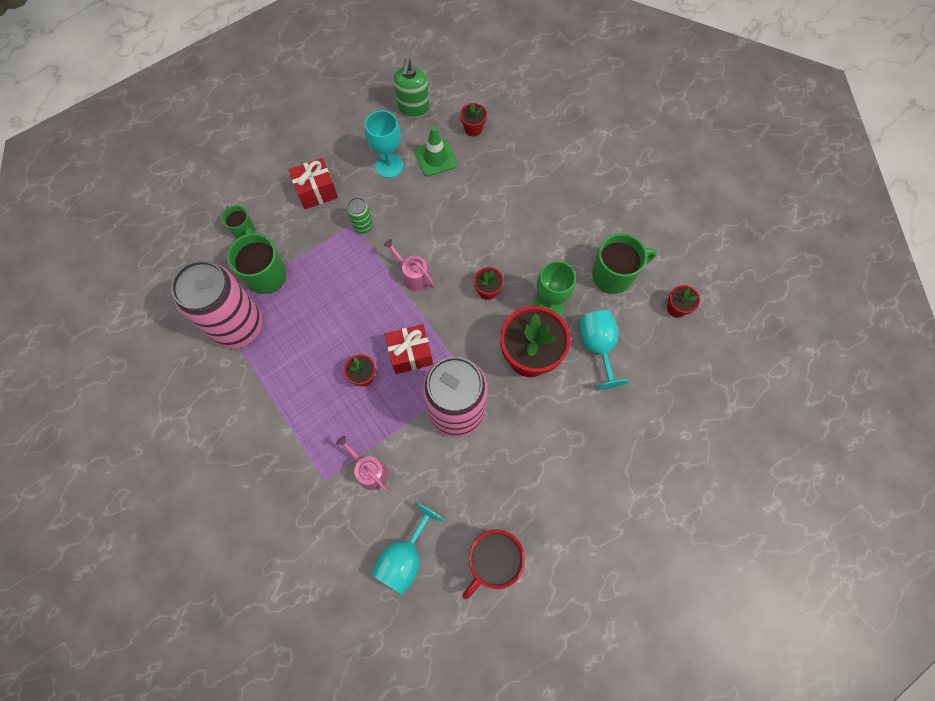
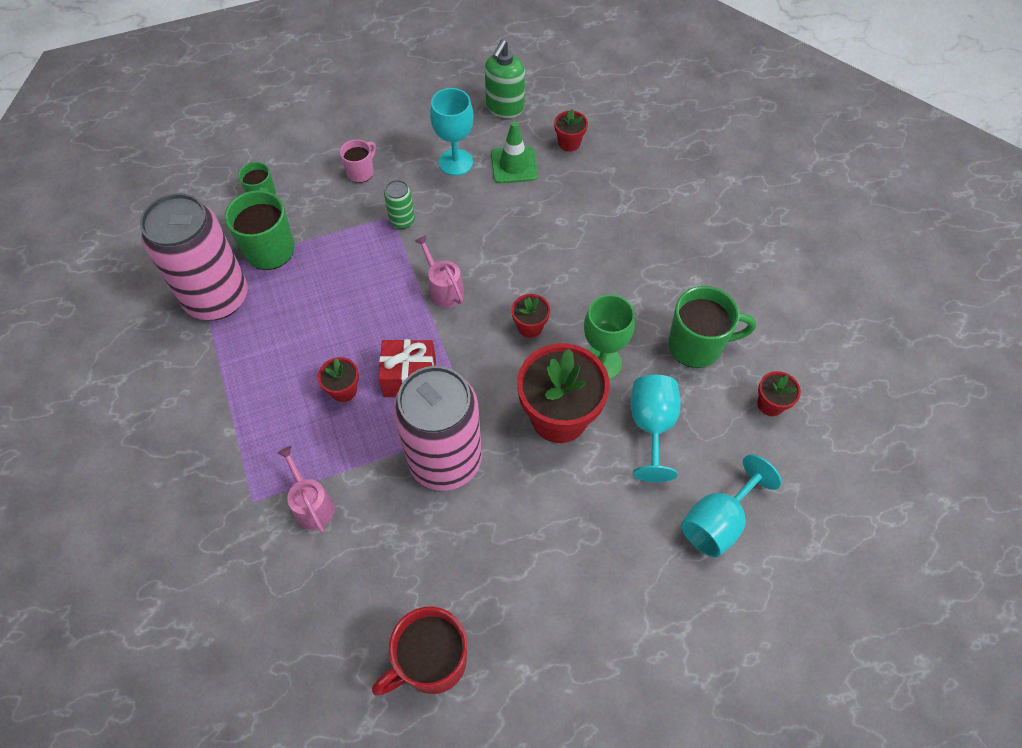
camera: 15 degrees right, 10 degrees down
(316, 191) = (361, 172): red gift -> pink mug
(405, 557) = (319, 624): turquoise goblet -> turquoise goblet (718, 521)

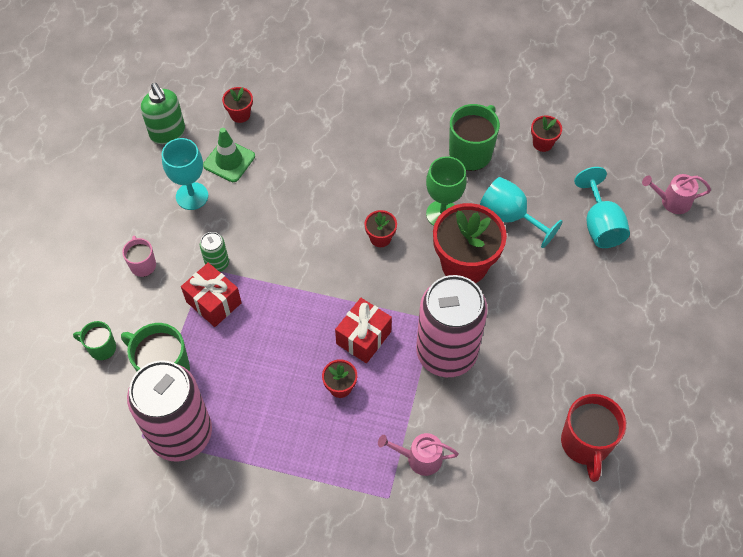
camera: 55 degrees left, 0 degrees up
(361, 242) = (213, 302): none -> red gift
(443, 289) = (304, 272): pink watering can -> pink watering can (672, 201)

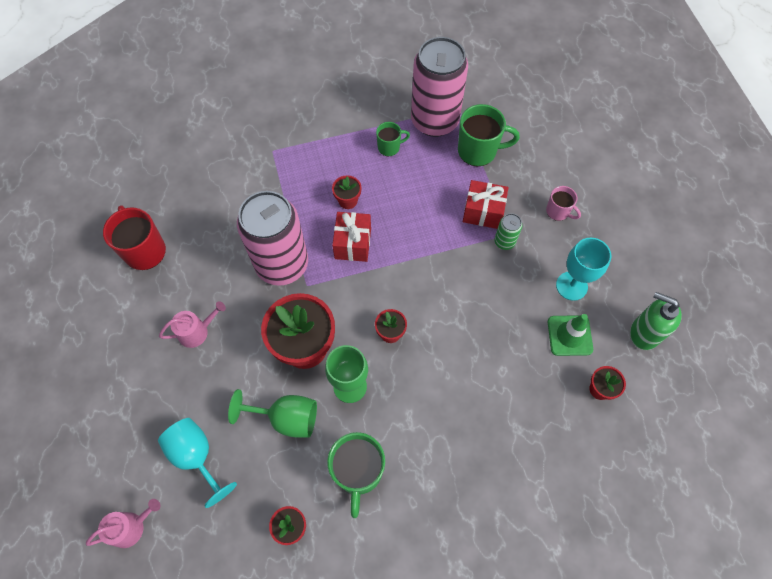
camera: 150 degrees right, 5 degrees up
(101, 348) = (532, 143): green mug -> green mug (389, 147)
(420, 458) = (263, 183): pink watering can -> pink watering can (197, 331)
(510, 217) = (286, 418): turquoise goblet -> green goblet

